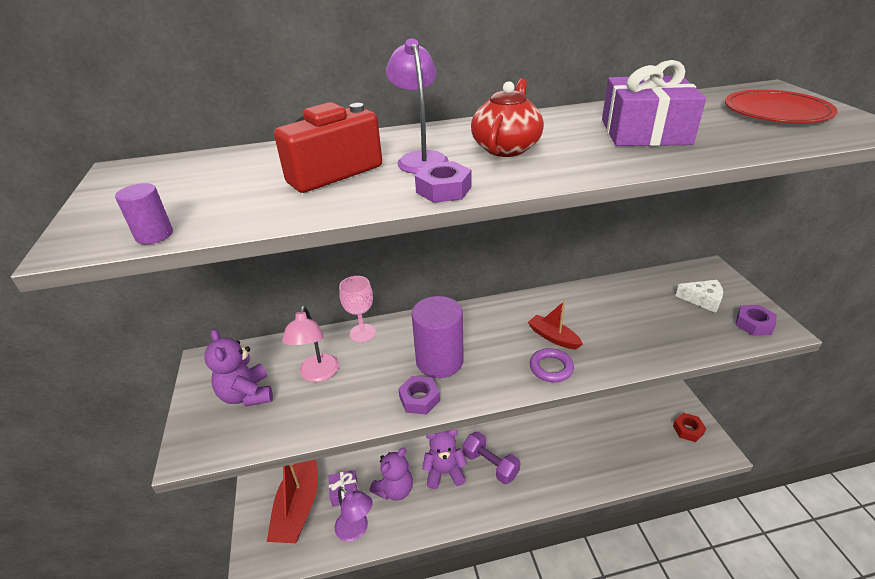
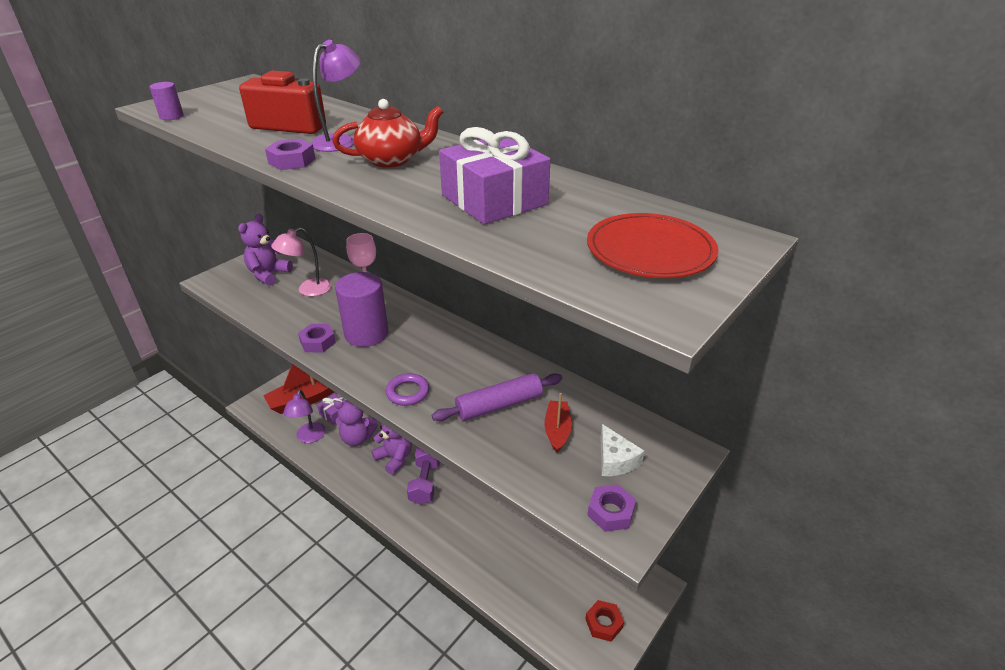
camera: 50 degrees right, 0 degrees up
(553, 337) = (450, 379): red boat -> red boat (557, 430)
(606, 325) = (499, 405): none -> purple rolling pin

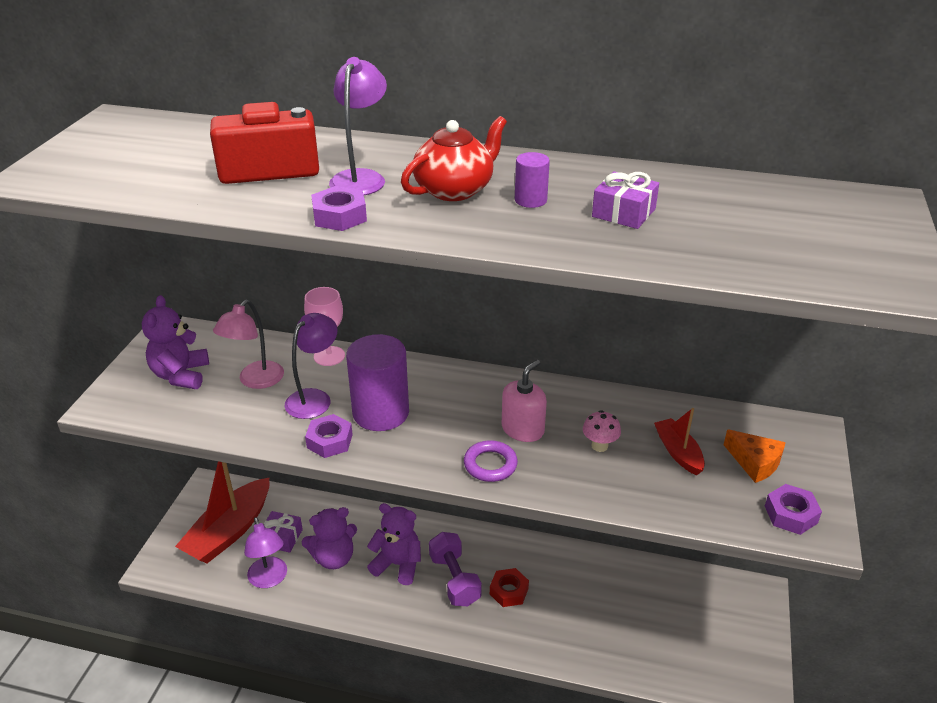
camera: 25 degrees left, 0 degrees up
(171, 116) = (82, 188): purple cylinder -> purple cylinder (530, 200)
(333, 311) = (314, 398): none -> purple lamp
(452, 375) = (522, 429): none -> pink soap dispenser
(494, 200) = (623, 213): purple gift -> purple gift, size x0.55
(499, 405) = (599, 446): purple rolling pin -> pink mushroom
(603, 623) = (739, 651): red nut -> red nut (509, 591)
(615, 460) = (755, 462): white cheese -> orange cheese
(650, 250) = (825, 231): red plate -> none

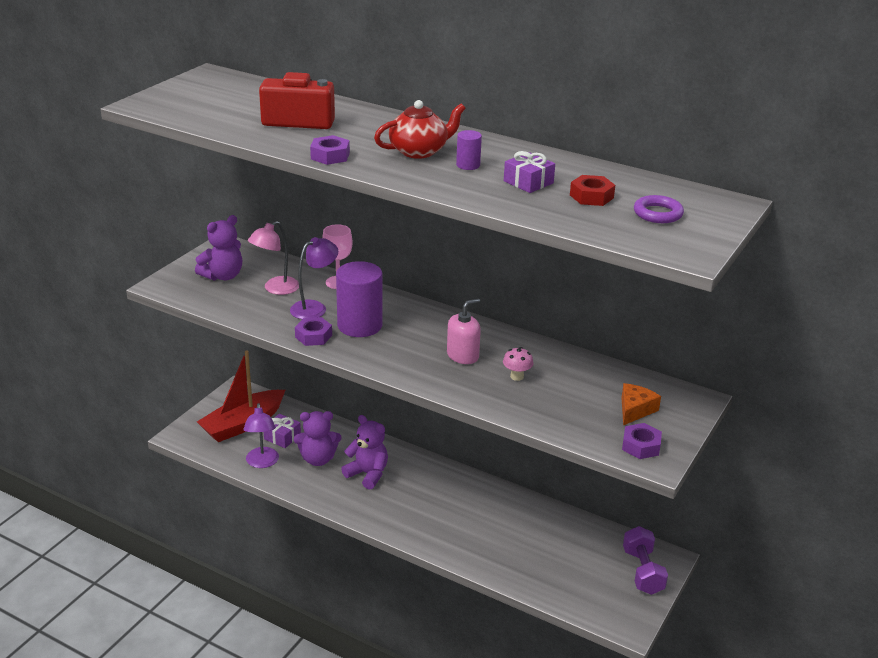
camera: 15 degrees right, 5 degrees down
(181, 375) = (223, 276): purple teddy bear -> purple teddy bear turned 150 degrees counterclockwise
(361, 178) = (359, 135): purple lamp -> none
(454, 579) = (409, 494): purple dumbbell -> purple dumbbell (642, 572)
(490, 464) = (425, 372): purple ring -> purple ring (657, 213)
(509, 591) = (450, 511): red nut -> red nut (591, 196)
(678, 452) = (577, 392): red boat -> none
(755, 462) = (635, 410): orange cheese -> orange cheese turned 120 degrees counterclockwise

